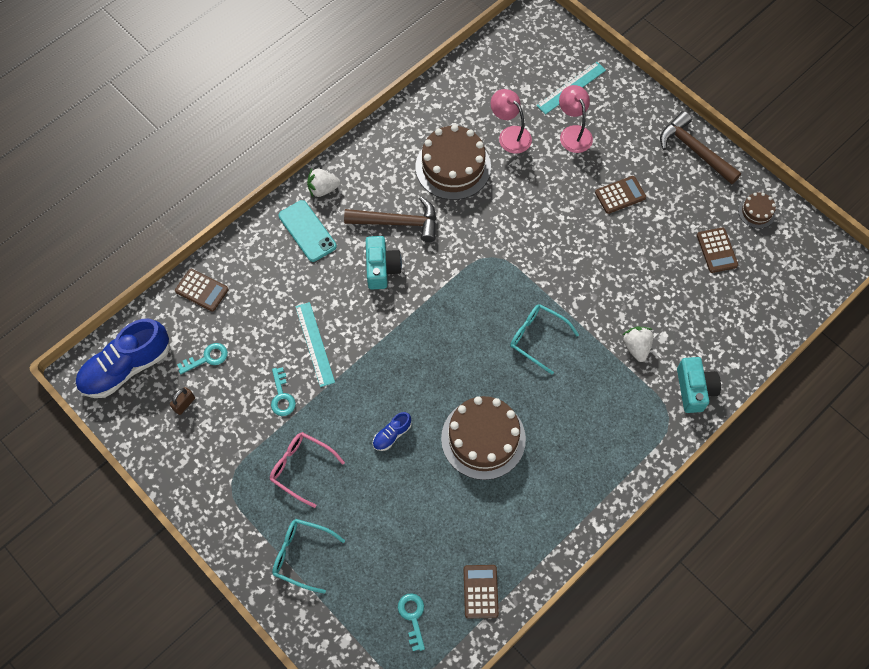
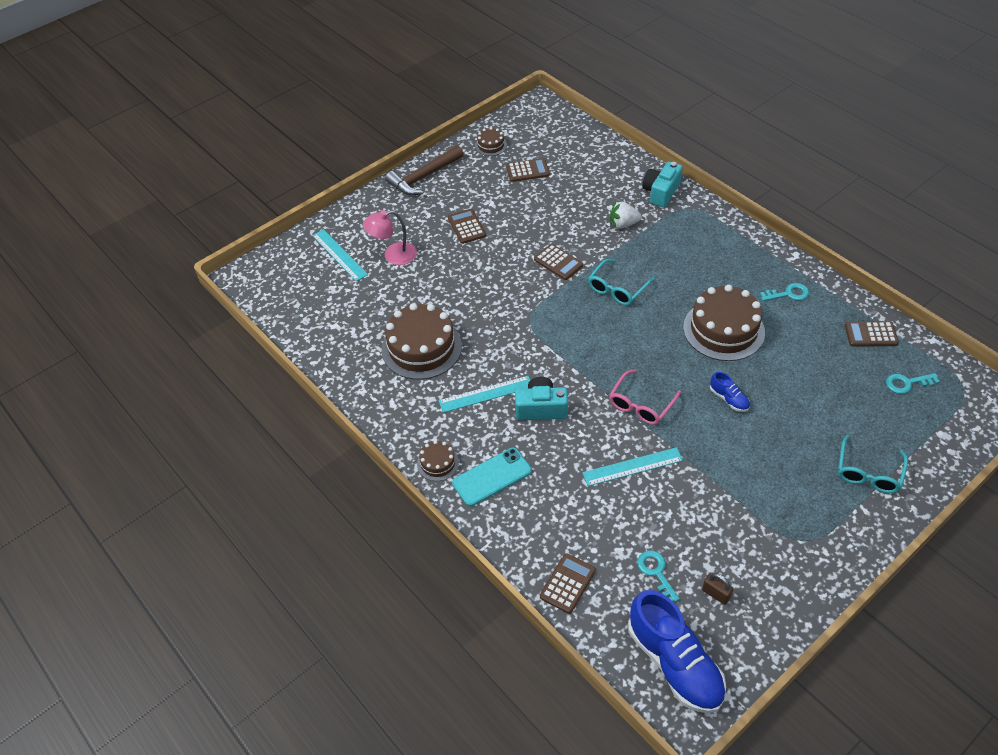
camera: 85 degrees left, 15 degrees down
(282, 396) = (696, 496): turquoise key -> turquoise key (788, 294)
(301, 468) = (776, 475): pink glasses -> pink glasses (641, 404)
(323, 189) = (438, 463): white strawberry -> brown cake
(398, 222) = (486, 394): brown hammer -> turquoise ruler
(510, 135) = (388, 302): pink lamp -> none
(572, 282) = (558, 262): none -> brown calculator
(694, 389) = (661, 192): turquoise camera -> turquoise camera turned 60 degrees counterclockwise

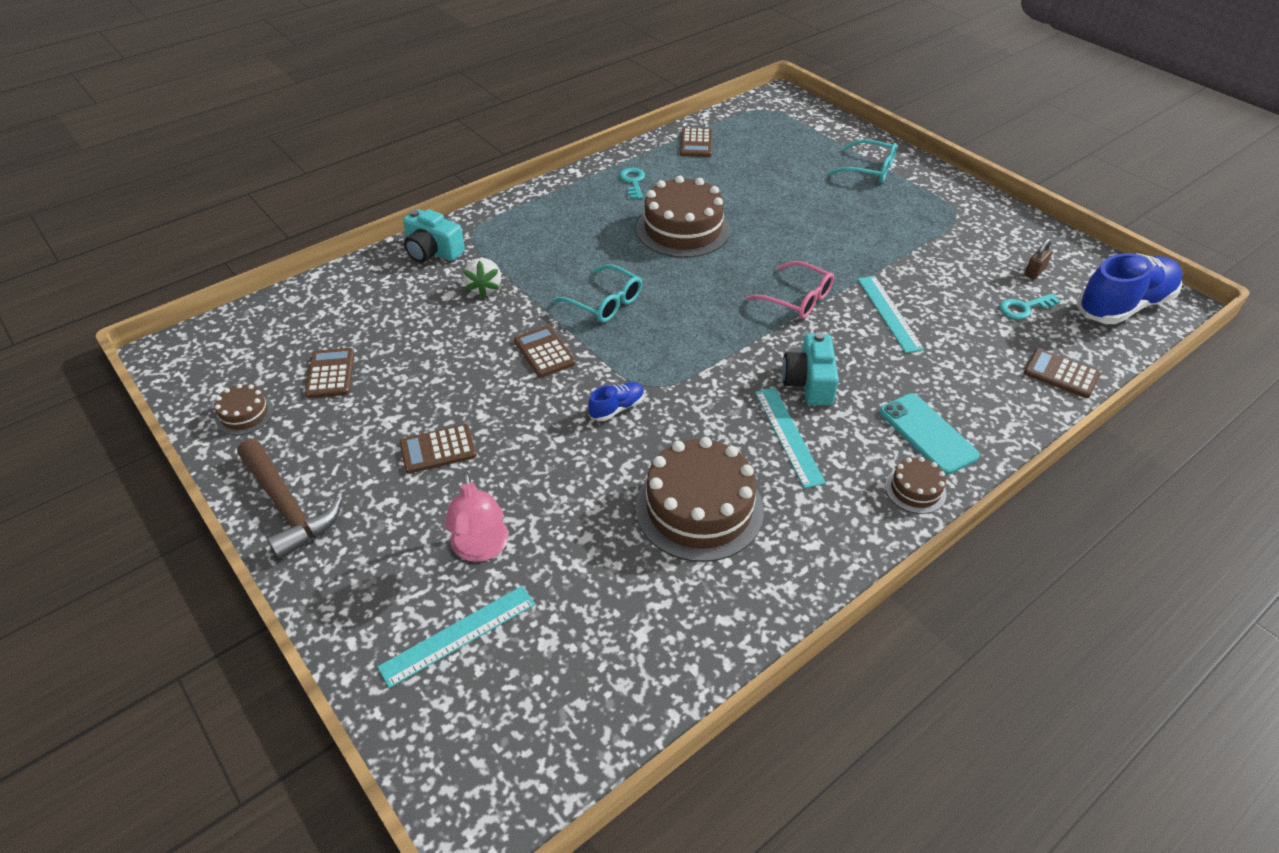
camera: 90 degrees left, 5 degrees down
(558, 262) = (544, 352): brown calculator -> brown calculator turned 75 degrees counterclockwise
(729, 399) = (785, 237): blue shoe -> blue shoe (617, 408)
(907, 383) = (759, 134): turquoise key -> none

